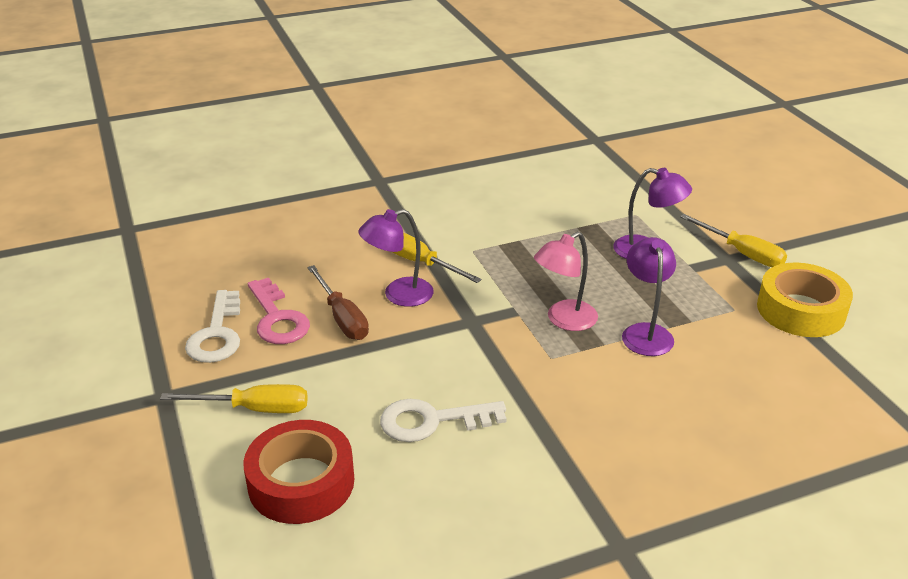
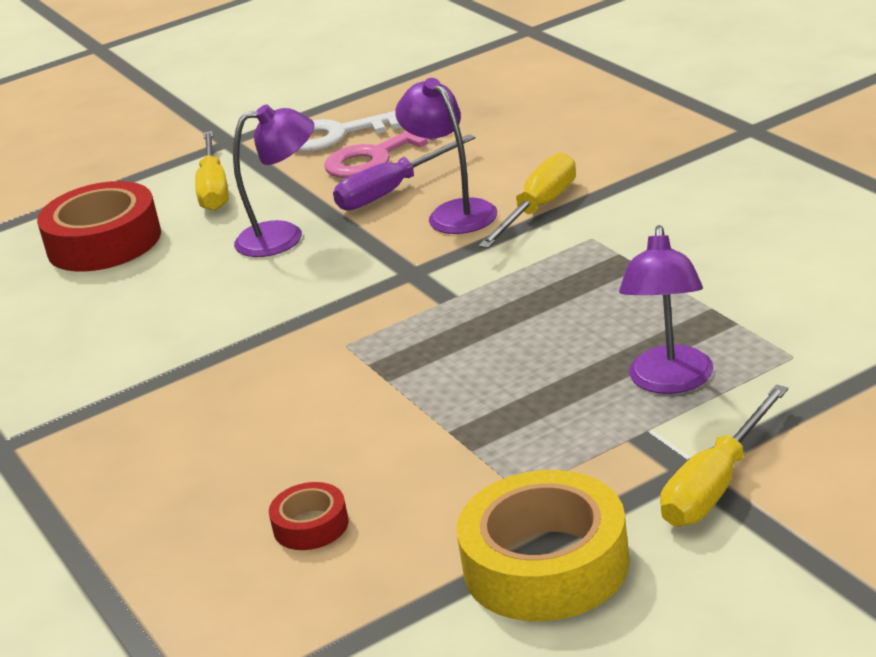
camera: 85 degrees right, 5 degrees down
(342, 318) = (392, 191): brown screwdriver -> purple screwdriver
(432, 421) = (205, 289): white key -> none
(564, 320) = (436, 339): pink lamp -> none
(645, 332) = (427, 411): purple lamp -> purple lamp (284, 237)
(754, 387) = (311, 525): none -> red tape

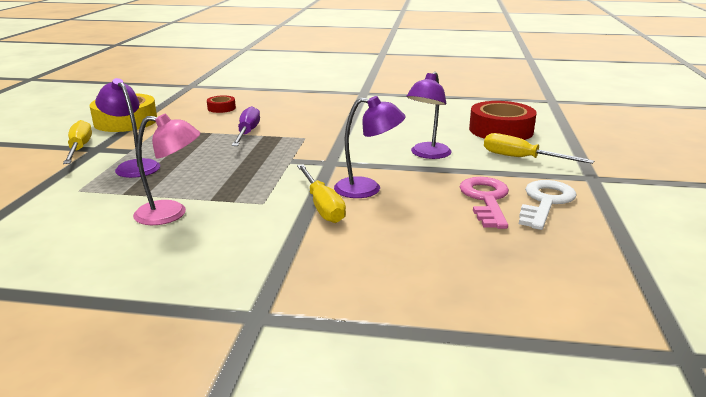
camera: 125 degrees right, 5 degrees down
(392, 191) = (428, 187): purple screwdriver -> purple screwdriver (247, 133)
(710, 260) = (171, 214): none -> pink lamp

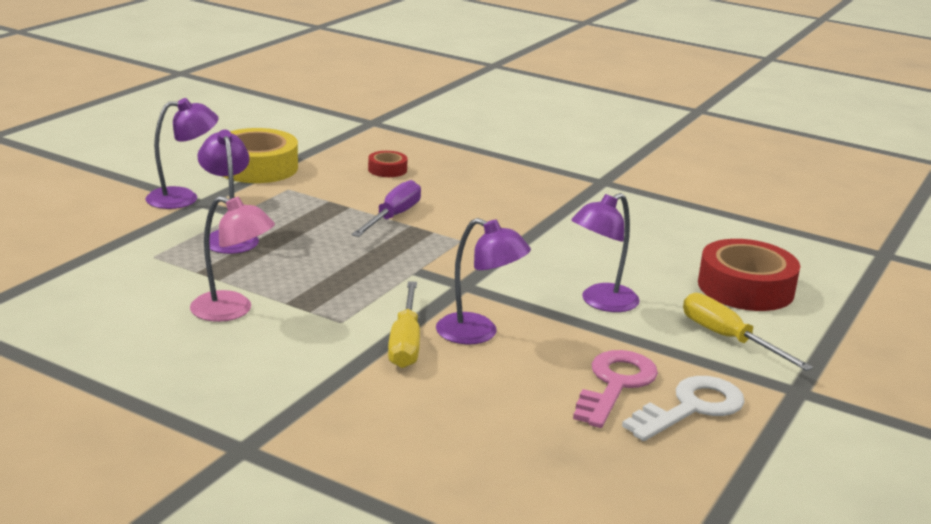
camera: 20 degrees right, 0 degrees up
(79, 148) = (183, 198): yellow screwdriver -> purple lamp

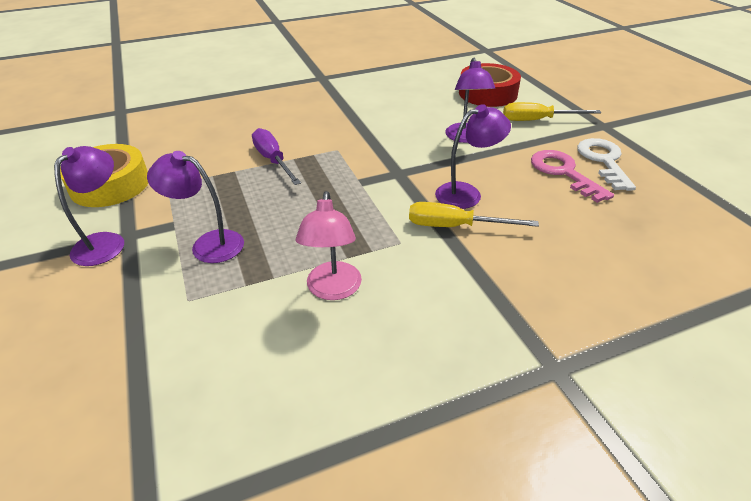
camera: 50 degrees left, 15 degrees up
(232, 311) = (333, 290): pink lamp -> pink lamp turned 120 degrees clockwise
(387, 170) = (201, 134): red tape -> none
(405, 342) = (455, 226): yellow screwdriver -> yellow screwdriver turned 150 degrees clockwise

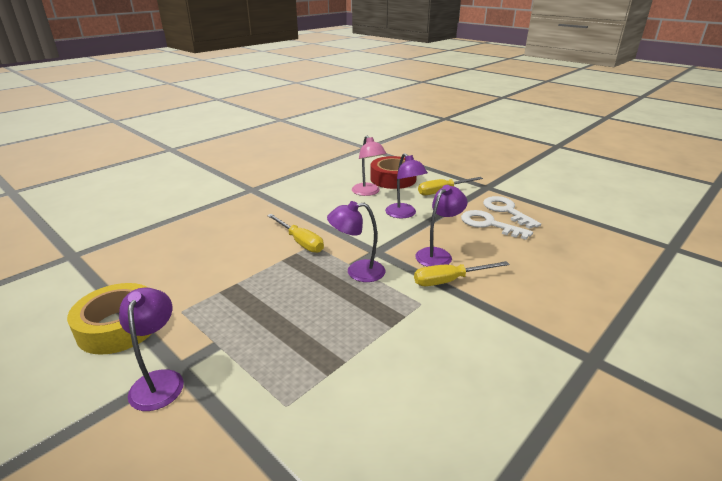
camera: 25 degrees left, 10 degrees down
(208, 244) = (265, 352): purple lamp -> purple lamp (357, 272)
(273, 160) = (265, 265): purple screwdriver -> none
(326, 144) = (300, 242): none -> yellow screwdriver
(333, 290) = (401, 355): pink lamp -> pink lamp (368, 192)
(563, 173) = (488, 224): pink key -> white key

